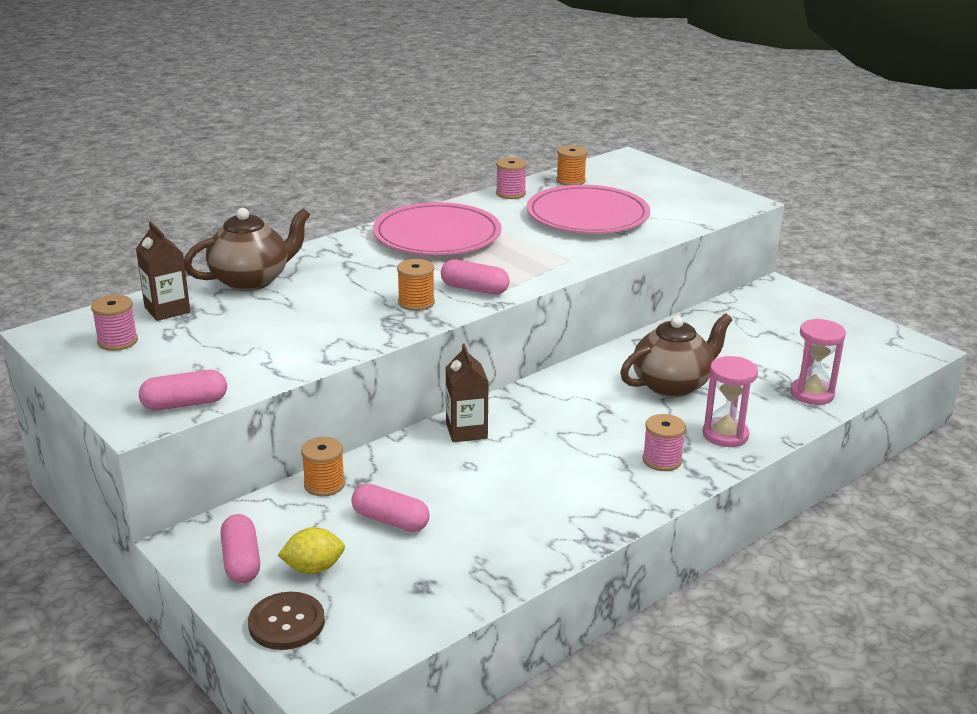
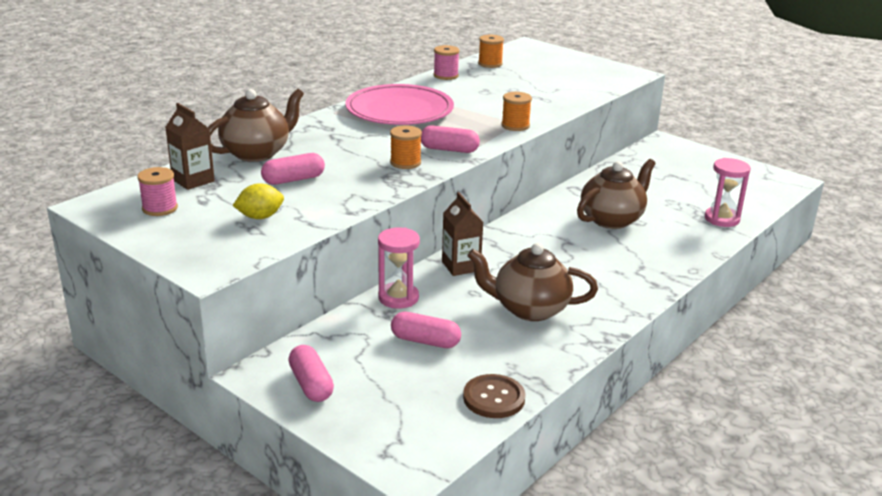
camera: 10 degrees left, 0 degrees up
(185, 404) = (242, 254): pink capsule -> pink capsule (293, 180)
(286, 623) = (369, 430): brown button -> brown button (494, 398)
(313, 568) = (375, 384): yellow lemon -> yellow lemon (260, 217)
(324, 485) = (358, 317): orange spool -> orange spool (515, 126)
(528, 491) = (529, 309): none -> brown teapot
(587, 216) = (515, 89): pink plate -> none
(662, 460) = (626, 277): pink spool -> none
(725, 435) = (668, 254): pink hourglass -> pink hourglass (398, 298)

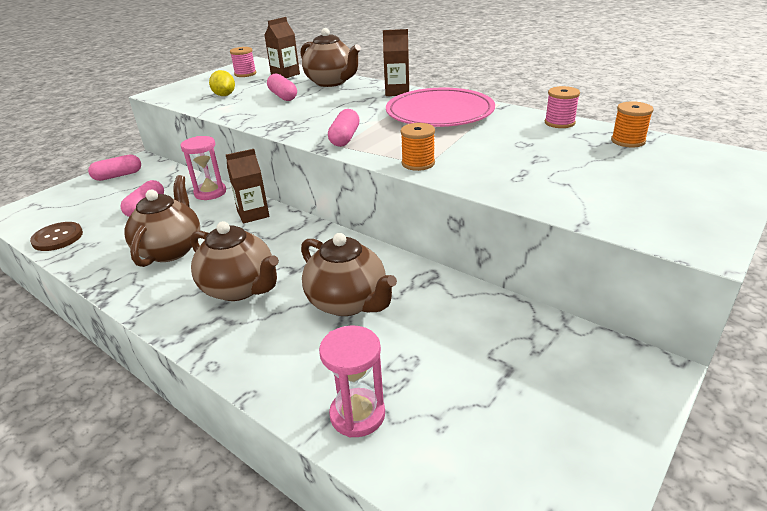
camera: 90 degrees right, 5 degrees up
(322, 123) = (397, 92): none -> brown carton
(405, 163) = (314, 124): orange spool -> none
(596, 265) = (240, 288): none -> brown teapot

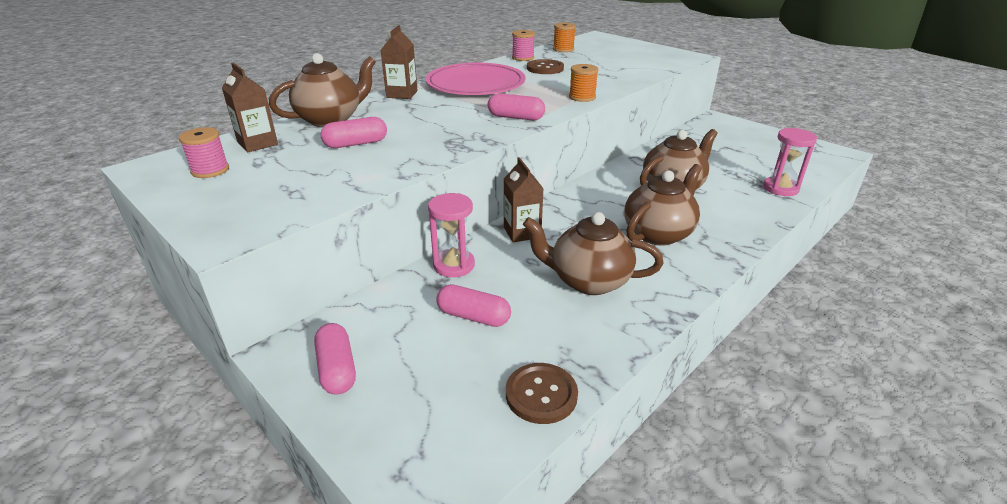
camera: 85 degrees left, 0 degrees up
(224, 95) = (307, 180): yellow lemon -> none
(522, 137) = (545, 68): none -> brown button

